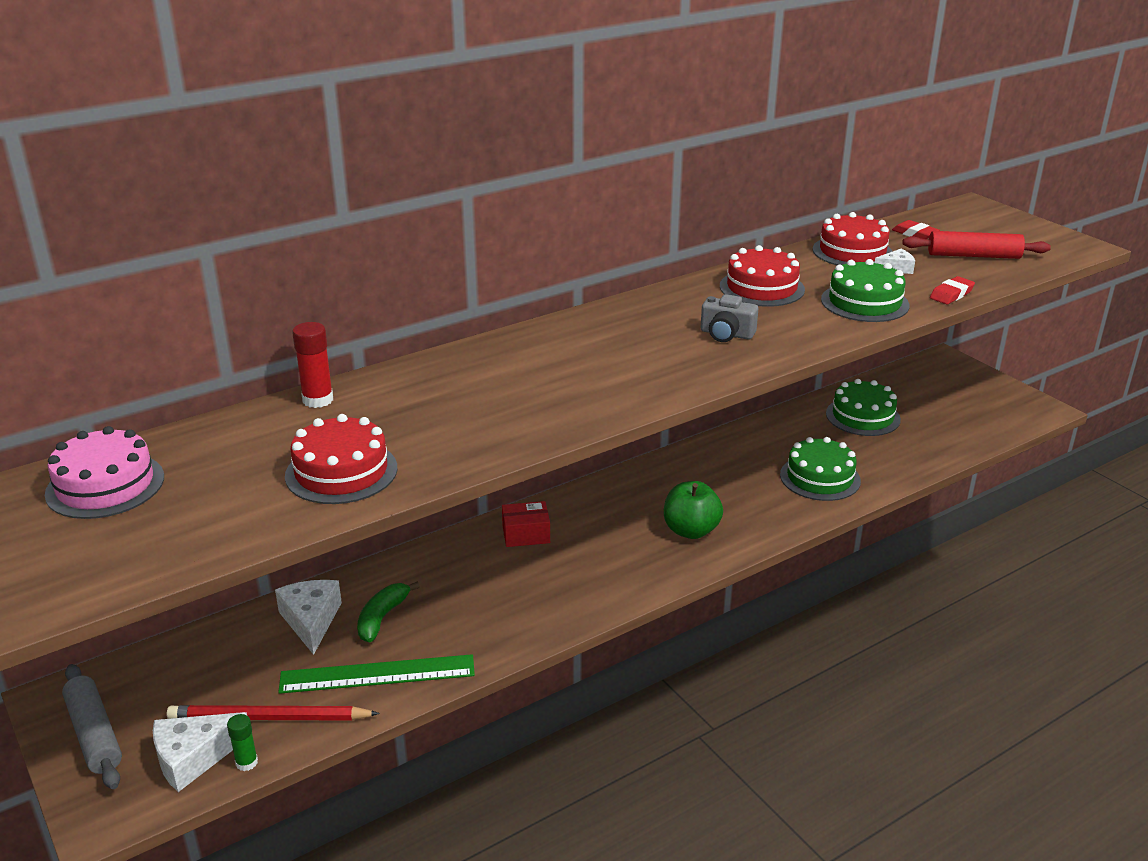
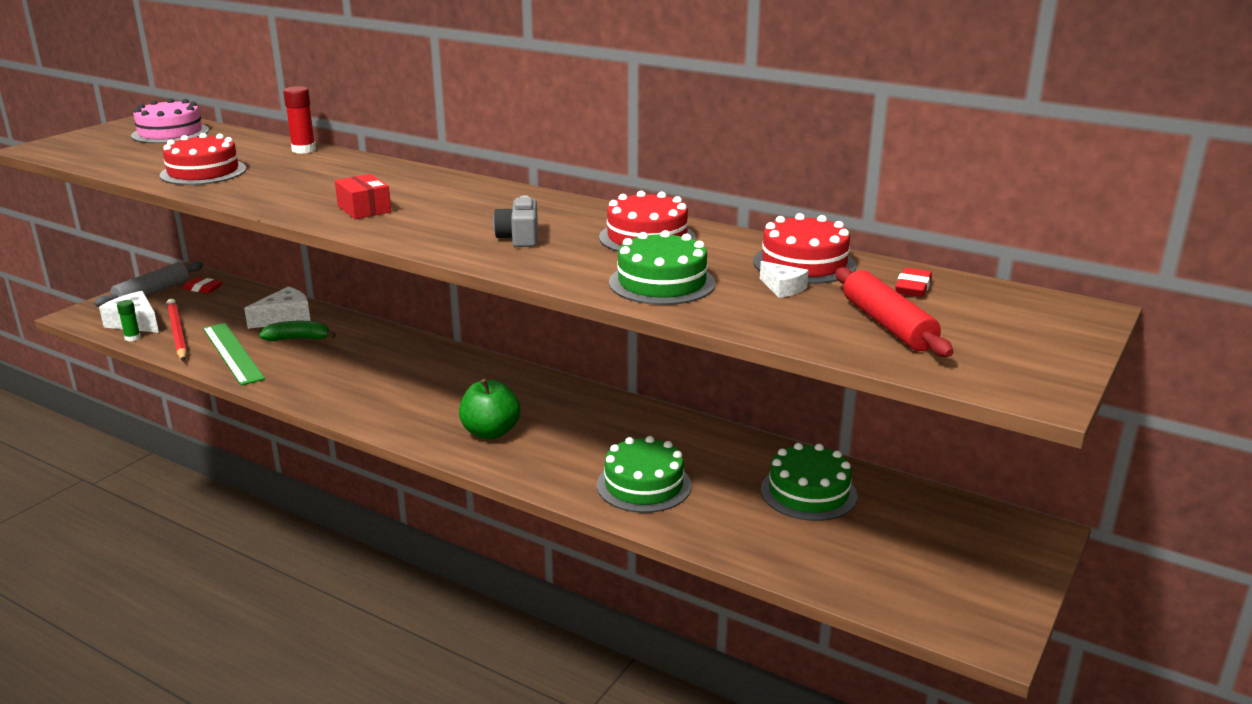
camera: 65 degrees right, 5 degrees down
(526, 534) = (437, 363): red box -> red box (364, 209)
(951, 294) = (739, 322): red eraser -> red eraser (203, 288)

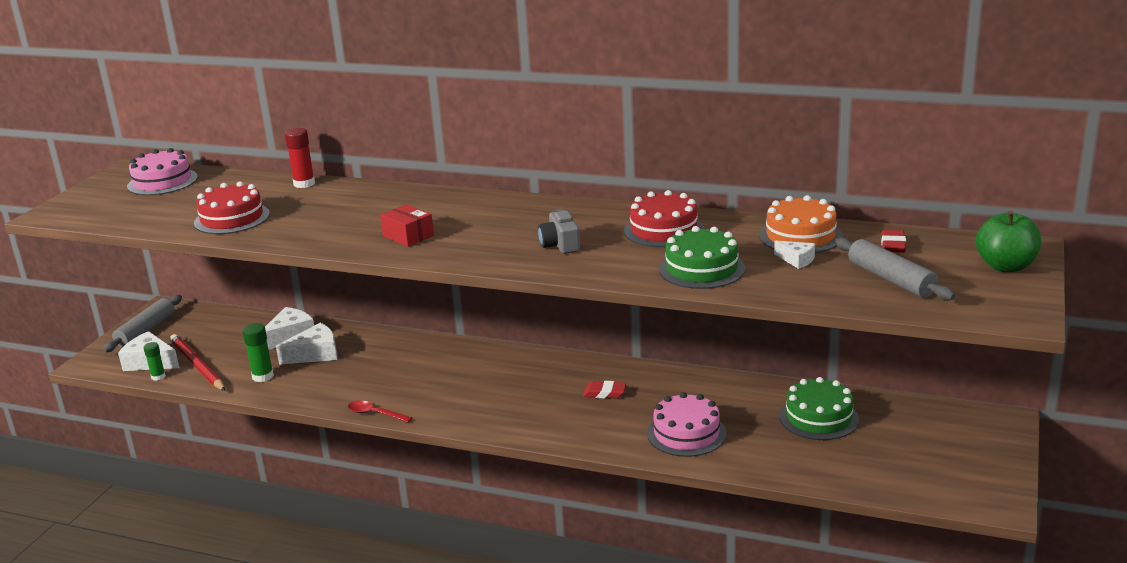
camera: 10 degrees left, 0 degrees up
(203, 288) = (192, 320): red eraser -> red eraser (604, 393)
(232, 353) = (263, 376): green ruler -> green glue stick
(298, 339) = (315, 354): green banana -> white cheese
(319, 408) = (375, 414): none -> red spoon
(490, 432) = (536, 410): green apple -> green apple (1005, 266)
(643, 485) = (686, 433): green cake -> pink cake
(804, 263) = (800, 236): red cake -> orange cake
(888, 324) = (891, 279): red rolling pin -> grey rolling pin

